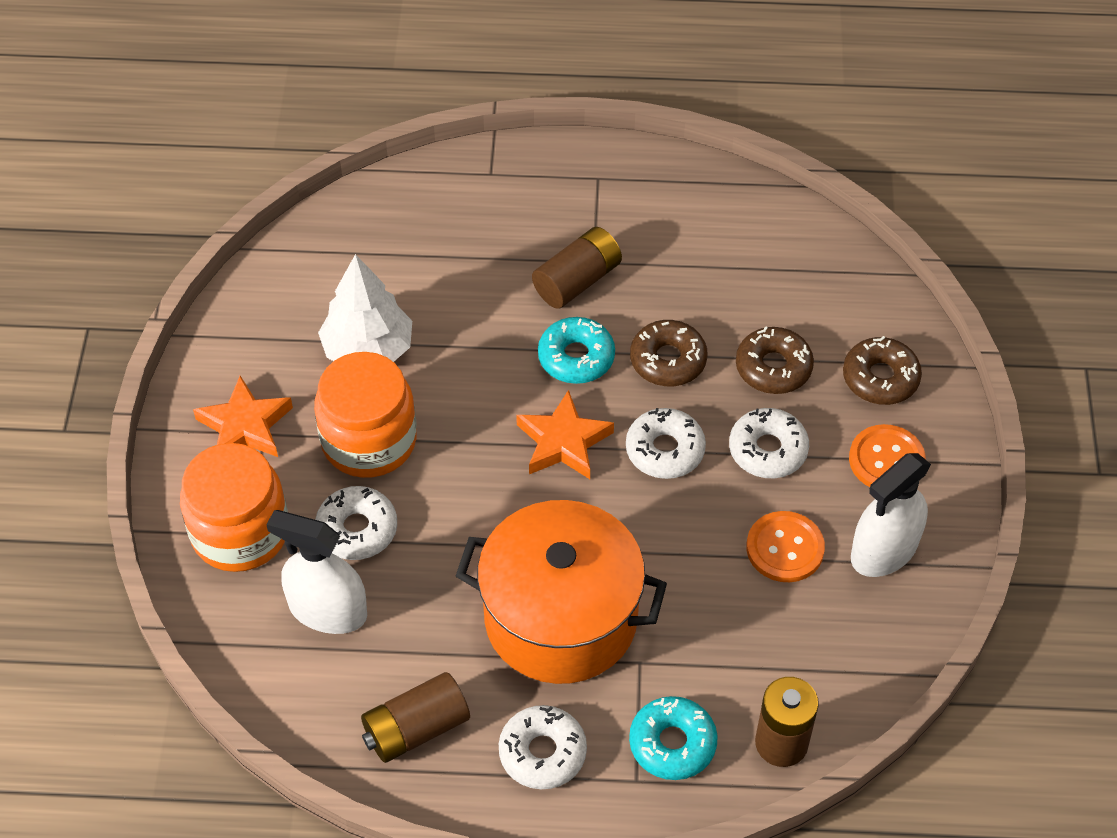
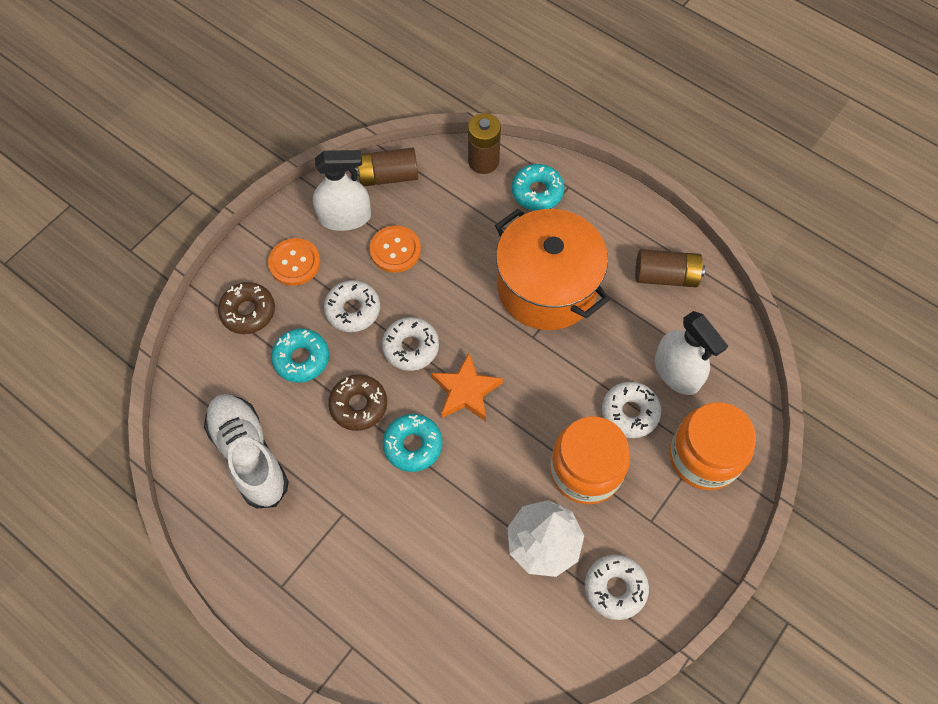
camera: 145 degrees left, 10 degrees up
(245, 426) = (661, 535): orange star -> none
(542, 752) = (606, 226): white donut -> white donut (615, 588)
(577, 281) = (366, 504): brown battery -> brown battery (387, 176)
(734, 255) = (249, 455): none -> white shoe
(773, 367) = (301, 359): brown donut -> turquoise donut

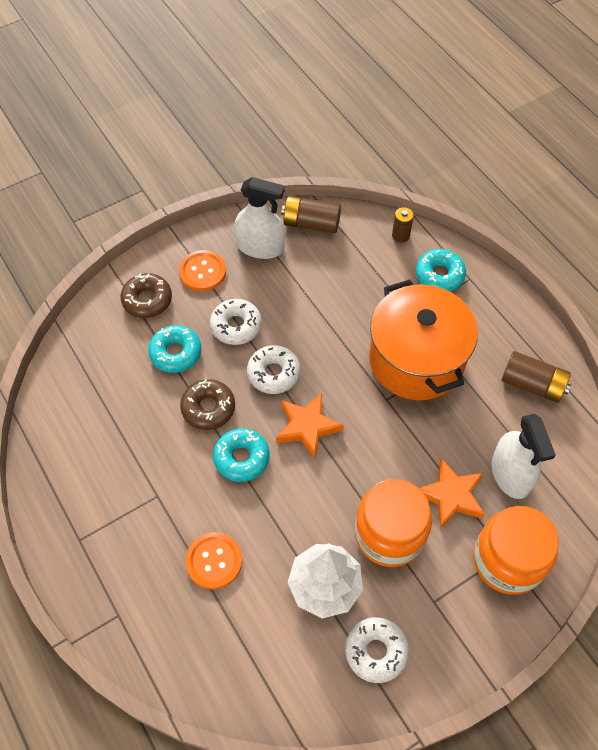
camera: 20 degrees right, 5 degrees down
(249, 455) = (99, 419): white shoe -> none
(395, 250) = (293, 287): orange button -> orange button (214, 561)
(483, 161) = (401, 235): brown battery -> brown battery, size x0.62
(630, 412) = (451, 496): white donut -> orange star

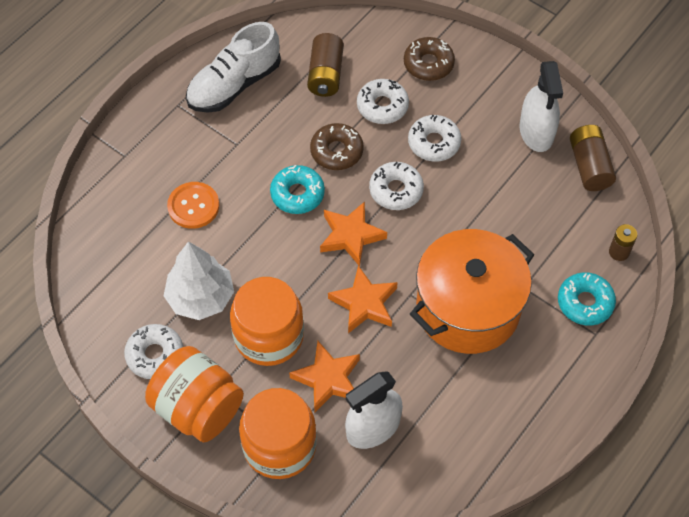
camera: 70 degrees right, 0 degrees up
(82, 476) = (234, 85): none -> white shoe
(175, 353) = (382, 106): turquoise donut -> white donut
(202, 272) = (482, 95): orange button -> none
(383, 439) = (364, 303): none -> orange star
(448, 625) = (198, 408): none -> orange jar
(532, 385) = (488, 426): brown battery -> brown battery (325, 75)

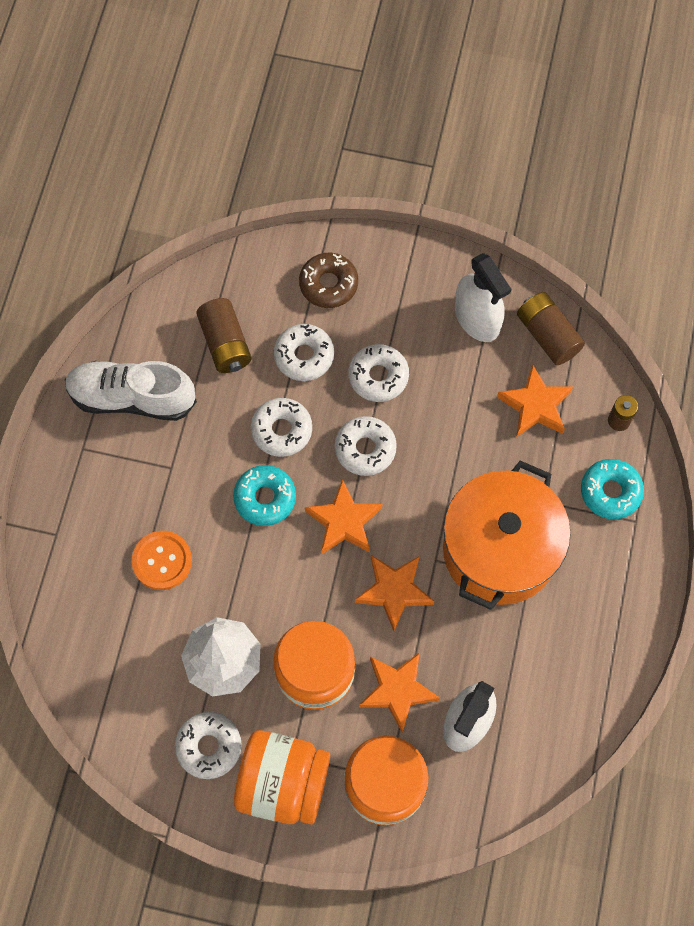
camera: 25 degrees left, 10 degrees up
(234, 85) = (132, 398): white shoe -> white shoe turned 75 degrees clockwise
(336, 151) = (282, 430): brown donut -> white donut
(553, 213) = (535, 405): none -> orange star

